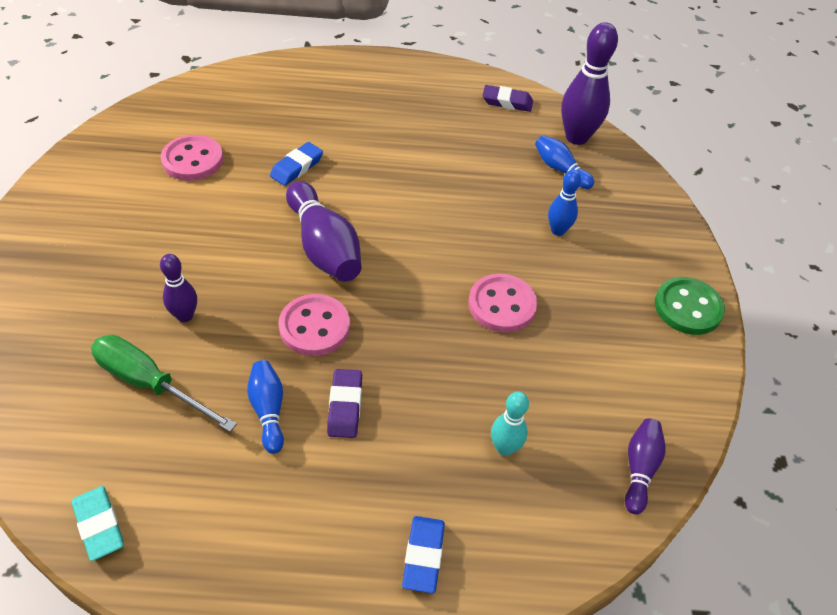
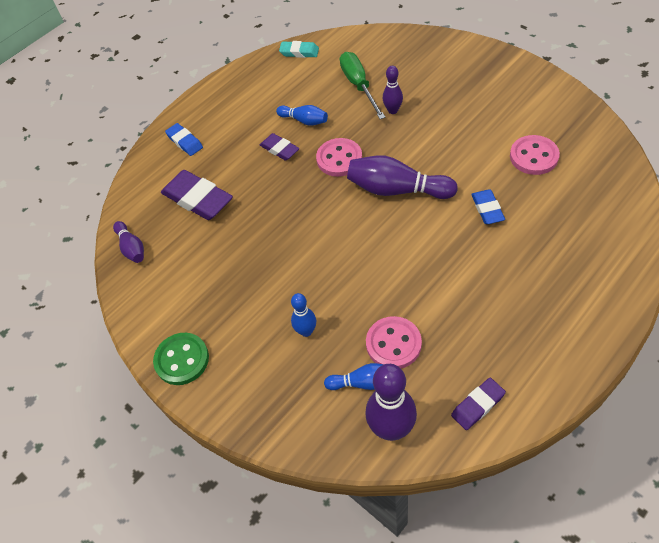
camera: 140 degrees right, 5 degrees up
(150, 383) = (359, 85): green screwdriver -> green screwdriver turned 90 degrees counterclockwise
(502, 305) = (277, 254): pink button -> pink button (393, 344)
(504, 448) = (198, 199): turquoise bowling pin -> purple eraser

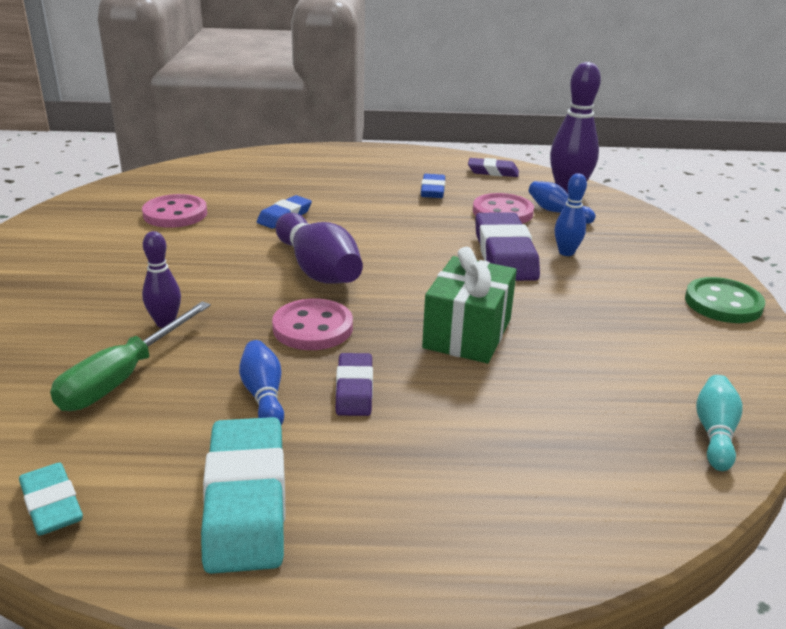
camera: 140 degrees left, 25 degrees down
(132, 248) = (714, 433): purple bowling pin -> turquoise bowling pin
(185, 142) = (469, 521): blue eraser -> blue eraser (432, 190)
(198, 199) = (549, 419): purple eraser -> purple eraser (505, 254)
(253, 94) = (246, 501): none -> turquoise eraser
(277, 214) = (467, 334): none -> green gift

